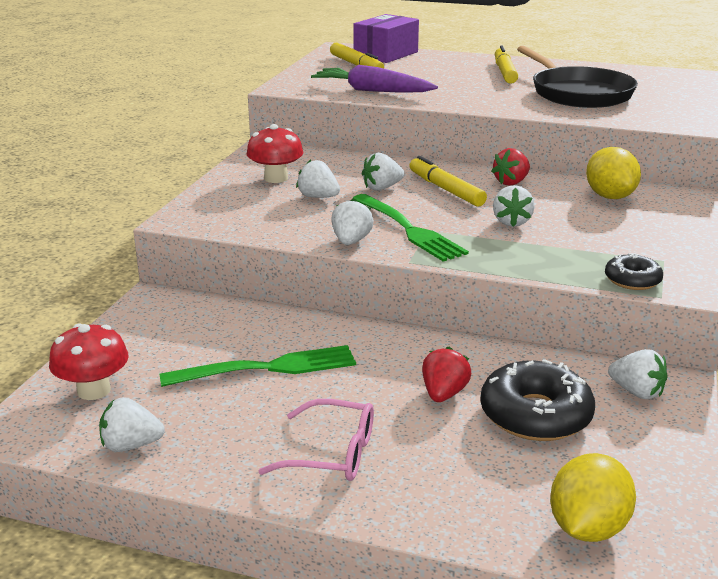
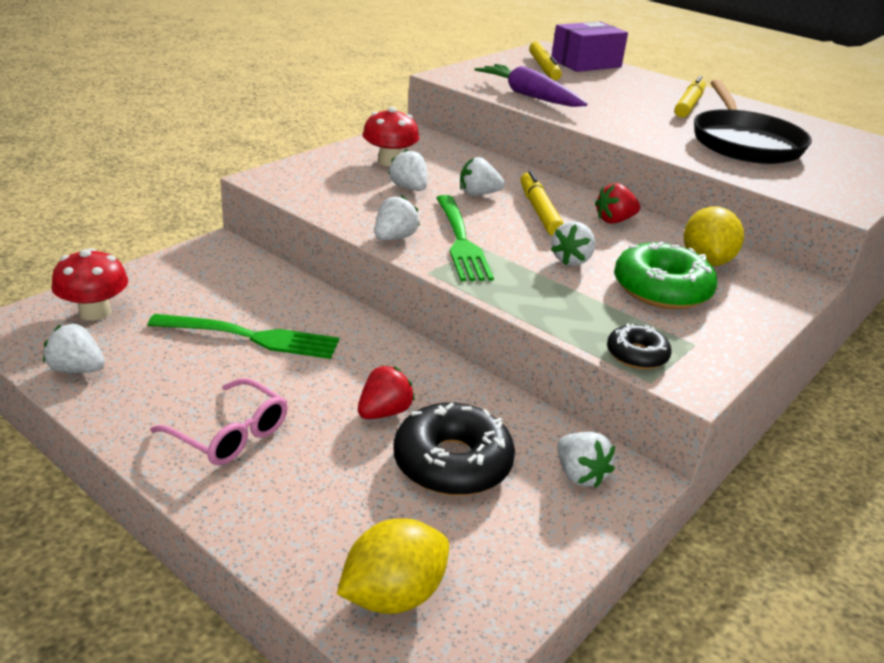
camera: 20 degrees right, 5 degrees up
(600, 226) = (661, 289): none -> green donut

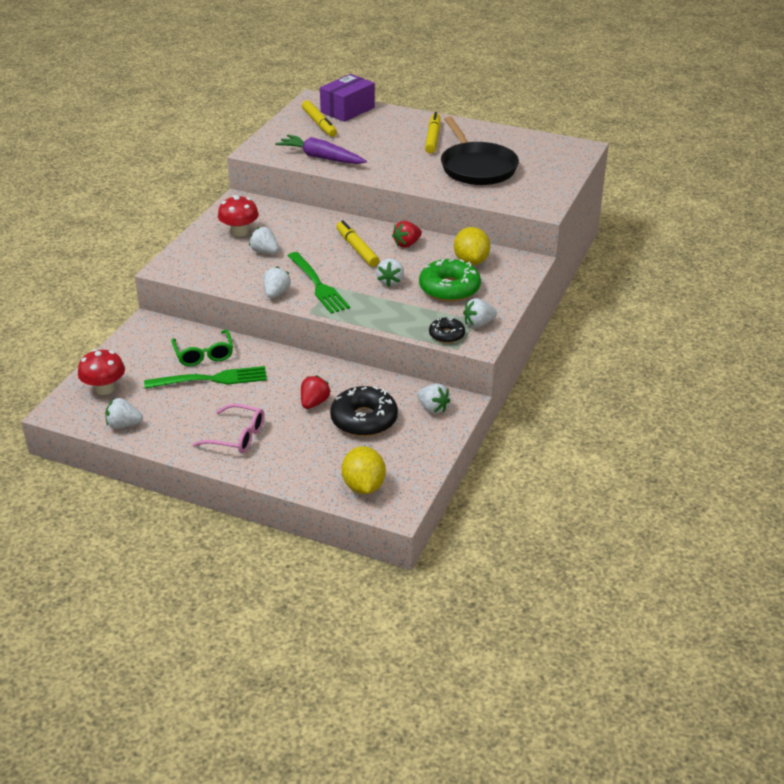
camera: 15 degrees left, 5 degrees up
(264, 302) = (204, 354): none -> green glasses
(393, 595) = (363, 486): yellow lemon -> yellow lemon turned 45 degrees counterclockwise
(478, 194) = (312, 245): white strawberry -> white strawberry (478, 324)

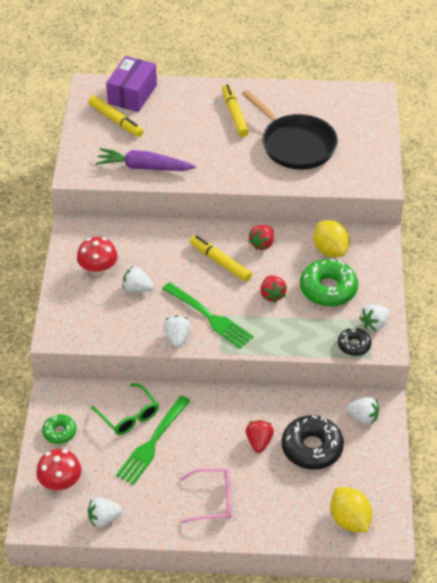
camera: 20 degrees left, 10 degrees up
(131, 352) = (59, 432): none -> green donut
(211, 379) = (152, 442): green fork -> green fork turned 150 degrees clockwise
(390, 282) = (272, 295): white strawberry -> red strawberry

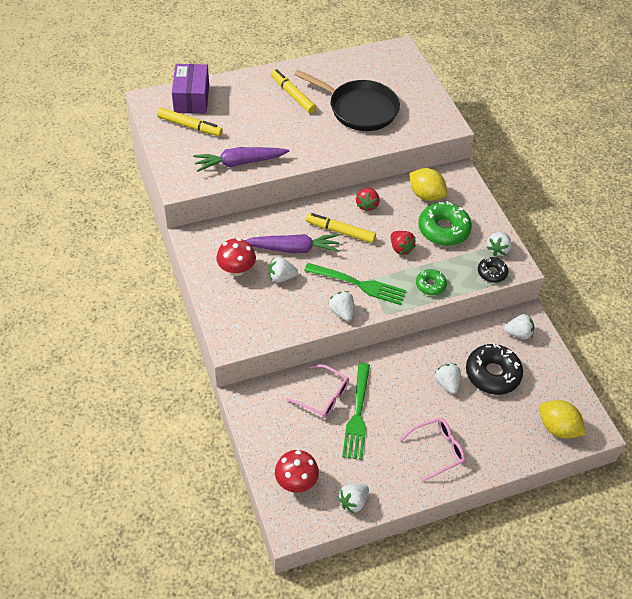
camera: 25 degrees left, 5 degrees up
(59, 432) = (269, 433): green donut -> green donut (430, 285)
(129, 416) = (323, 396): green glasses -> pink glasses
(163, 265) = (293, 249): none -> purple carrot
(259, 442) = (447, 383): red strawberry -> white strawberry

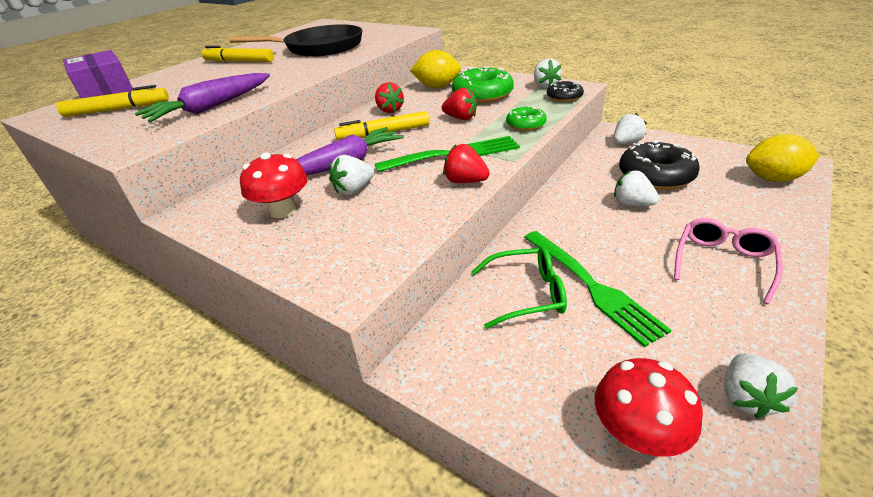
camera: 30 degrees left, 15 degrees down
(323, 396) = (527, 294): pink glasses -> green glasses
(341, 312) = (465, 181): white strawberry -> red strawberry

